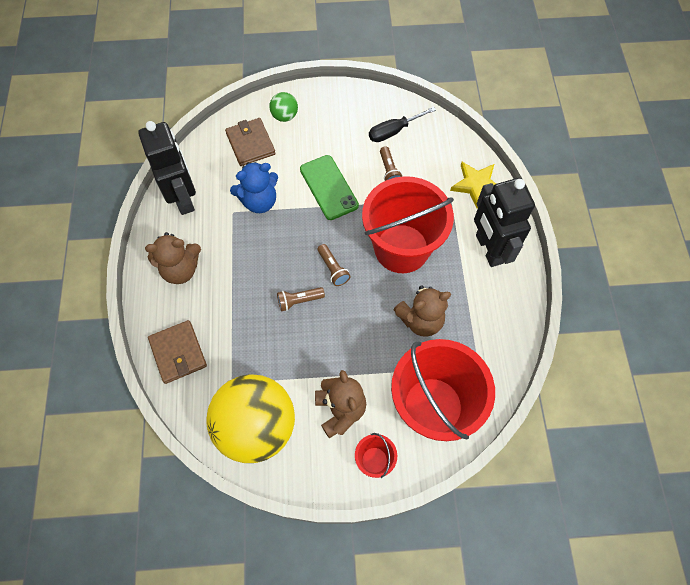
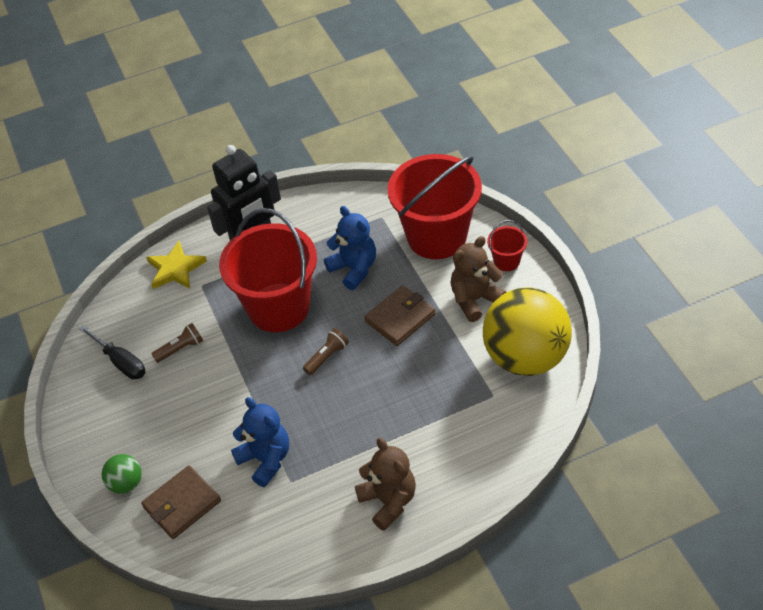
camera: 105 degrees left, 15 degrees down
(178, 353) = (487, 457): brown wallet -> brown wallet (400, 318)
(183, 198) = (290, 544): black robot -> none
(299, 301) = (377, 373): brown flashlight -> none
(329, 187) = (222, 397): green phone -> none
(421, 320) = (354, 269): brown teddy bear -> blue teddy bear

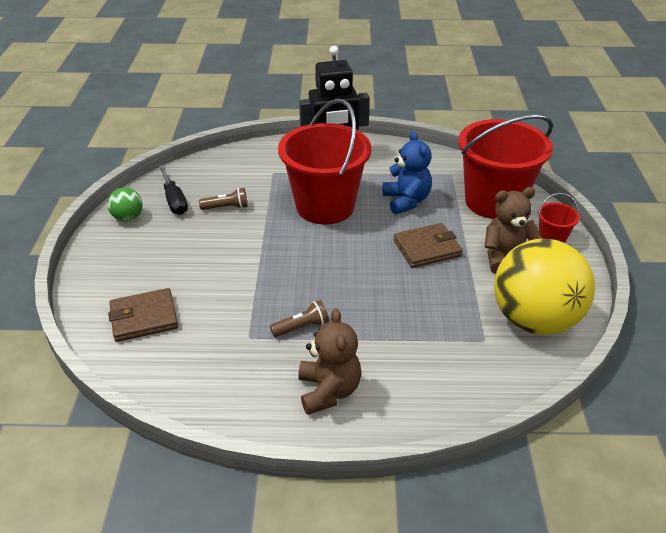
camera: 20 degrees right, 10 degrees down
(126, 483) = (112, 284): green ball -> green ball (128, 217)
(175, 269) = (261, 156): yellow star -> none
(265, 459) = (239, 311): blue teddy bear -> none
(327, 357) = (343, 254): brown flashlight -> brown flashlight (302, 327)

